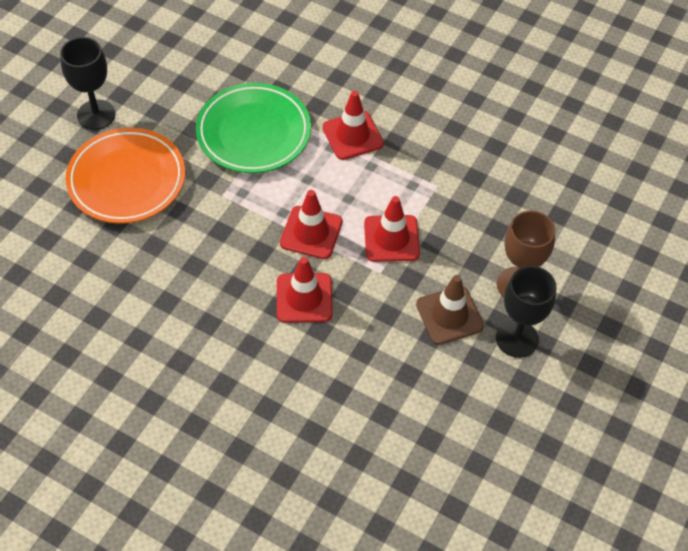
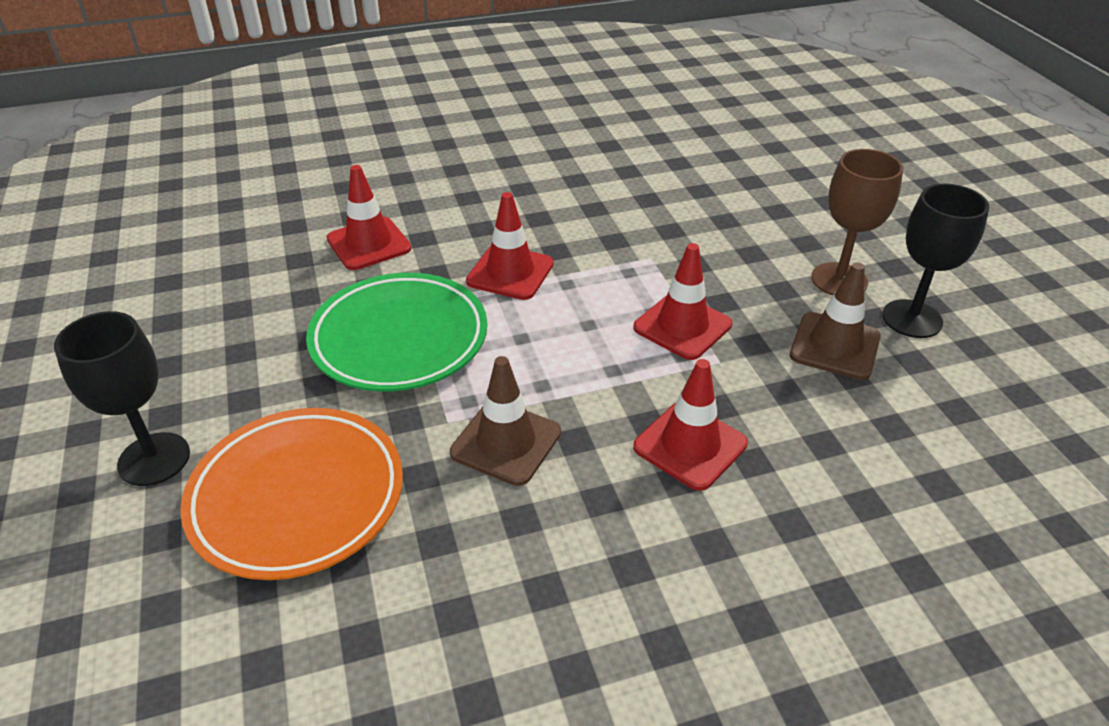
camera: 45 degrees left, 15 degrees down
(232, 227) = (506, 442): none -> brown traffic cone
(311, 232) = (600, 380): red traffic cone -> red traffic cone (369, 244)

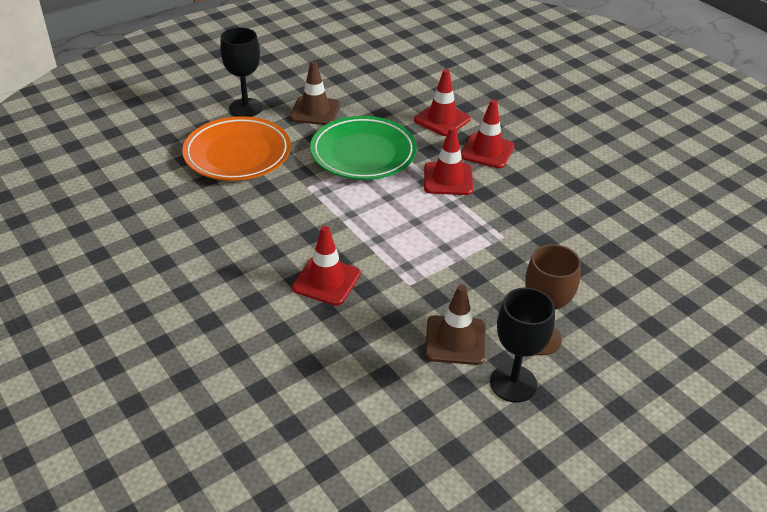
camera: 70 degrees right, 0 degrees up
(506, 442) = (299, 210): brown traffic cone -> brown traffic cone (315, 111)
(682, 326) = (436, 262): red traffic cone -> red traffic cone (487, 151)

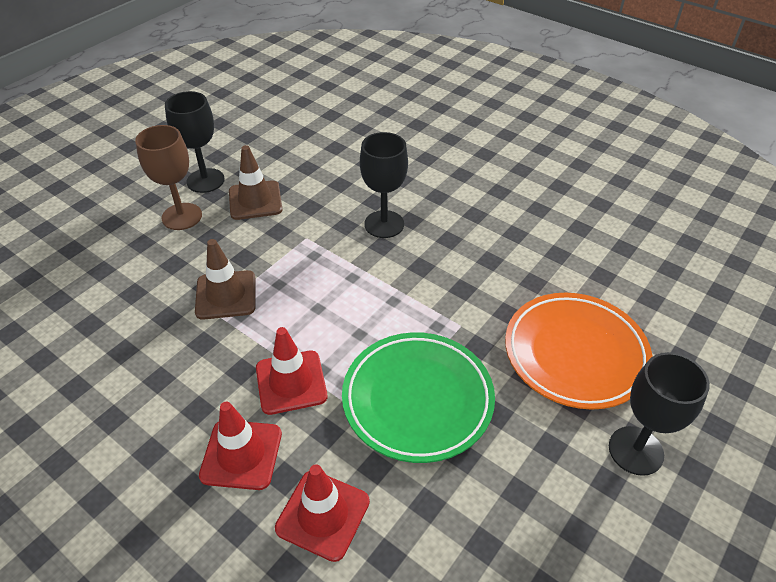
camera: 165 degrees right, 5 degrees up
(315, 111) = (530, 474): brown traffic cone -> brown traffic cone (226, 295)
(326, 281) = (384, 224): red traffic cone -> black goblet

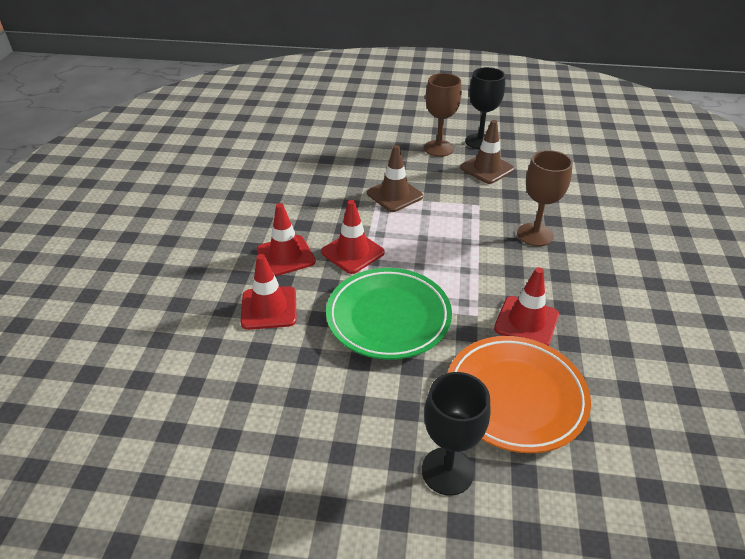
camera: 60 degrees right, 5 degrees down
(384, 224) = (535, 234): black goblet -> brown goblet
(492, 295) = (526, 322): none -> red traffic cone

